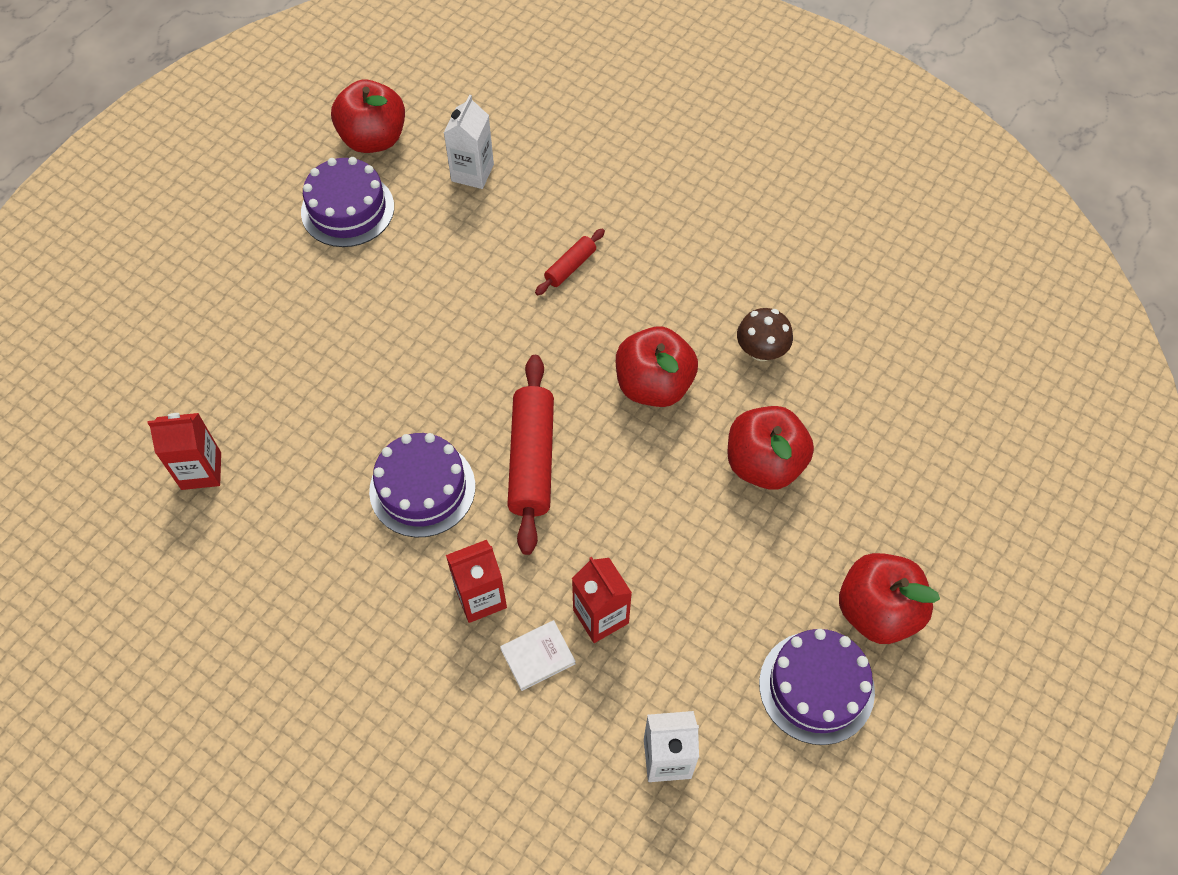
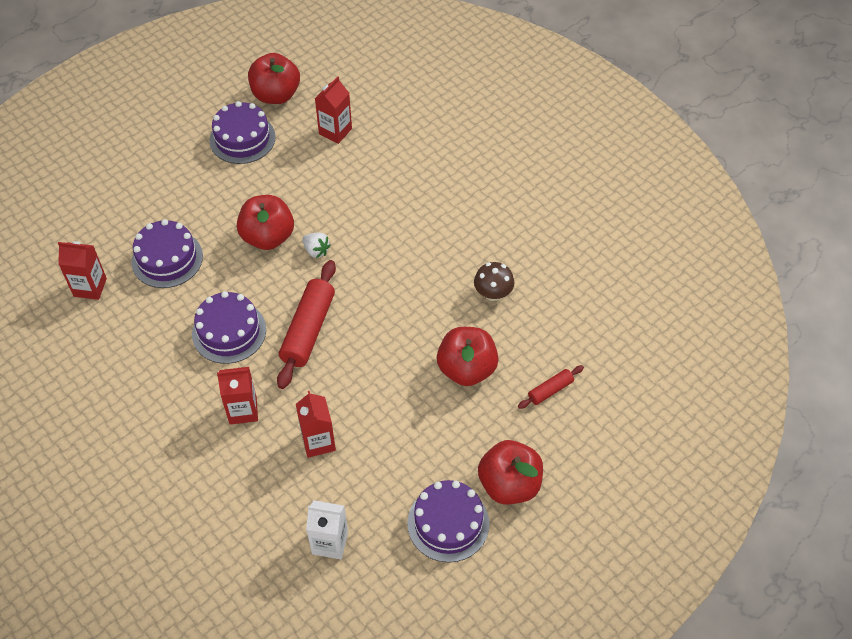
camera: 15 degrees right, 5 degrees down
(299, 403) = (167, 259): none -> purple cake
(472, 173) = (335, 131): white carton -> red carton
(504, 345) = (316, 251): none -> white strawberry
(538, 656) = (267, 457): white book -> none
(570, 267) = (380, 208): red rolling pin -> red rolling pin (550, 390)
(653, 385) = (409, 300): red apple -> red apple (268, 237)

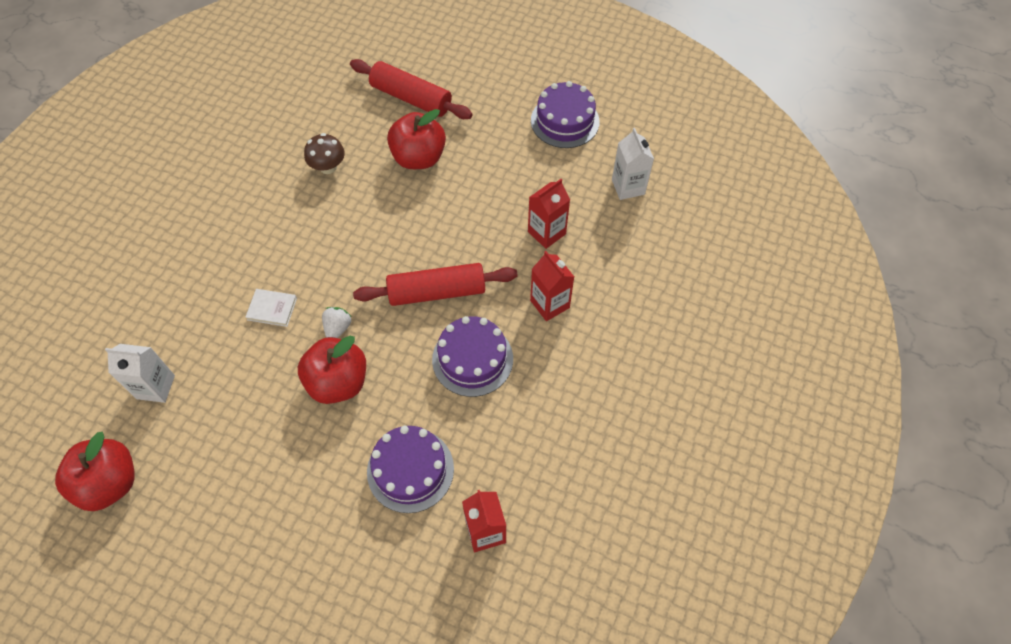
camera: 115 degrees left, 5 degrees up
(242, 138) = (198, 484): purple cake -> none
(335, 131) = (155, 387): red carton -> white carton
(361, 214) = (272, 309): none -> white book
(509, 484) = (510, 96): red apple -> none
(550, 390) = (411, 98): red rolling pin -> red rolling pin, size x1.96

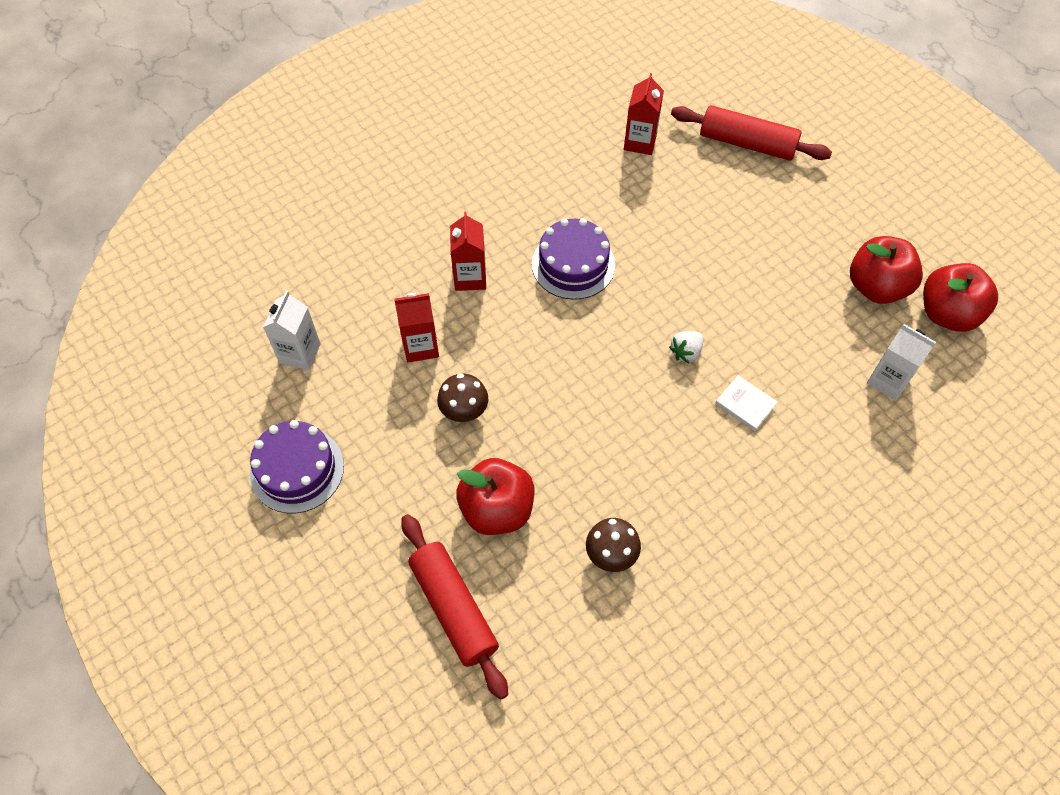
camera: 150 degrees left, 0 degrees up
(338, 382) = (707, 302): red apple -> red apple (876, 287)
(410, 470) = (677, 206): purple cake -> none
(436, 292) = (569, 341): red rolling pin -> red rolling pin (747, 143)
(482, 205) = (464, 410): none -> brown mushroom

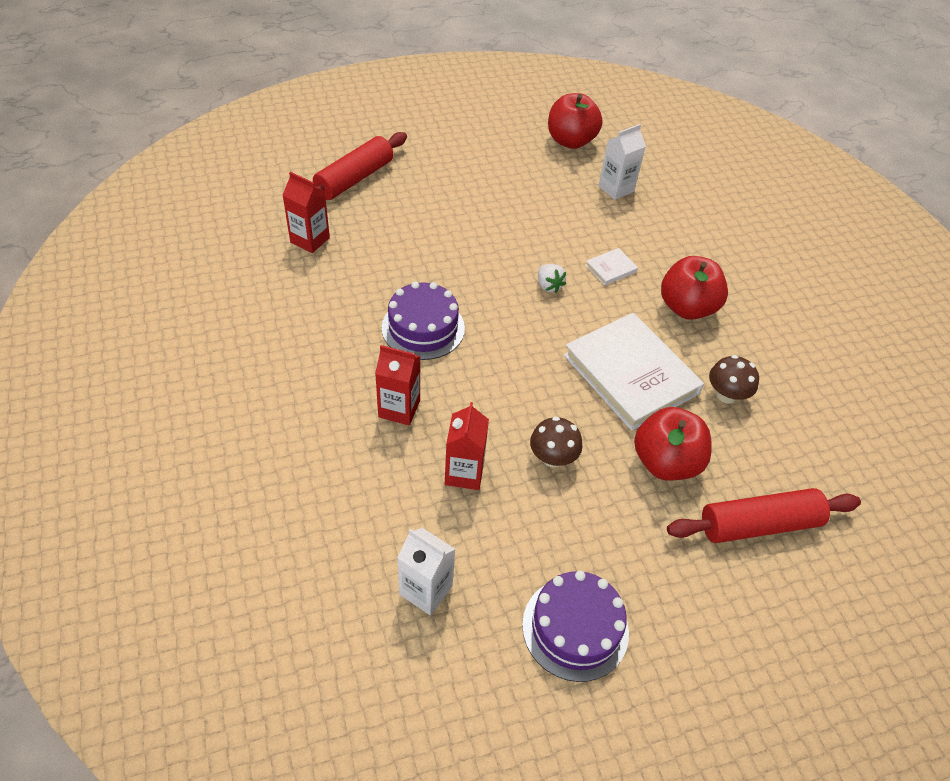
camera: 75 degrees left, 10 degrees down
(597, 455) = (630, 374): none -> white book
(876, 287) = (532, 164): red apple -> red apple (687, 307)

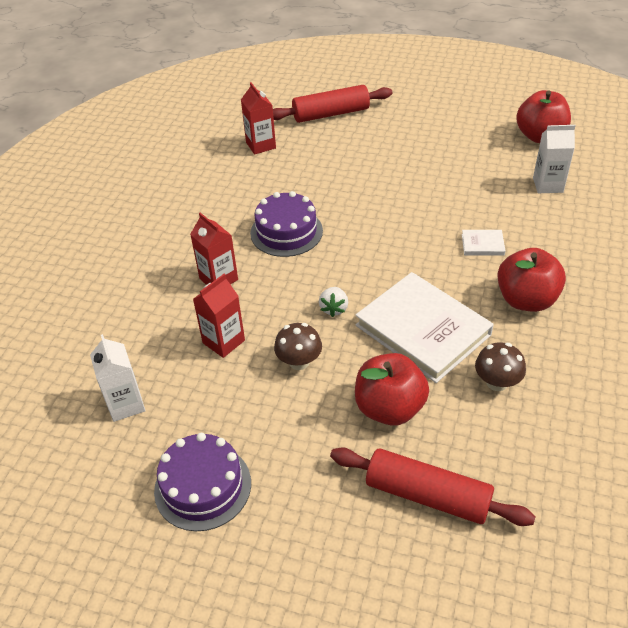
camera: 40 degrees right, 5 degrees down
(549, 286) = (414, 238): white strawberry -> white strawberry (334, 309)
(630, 374) = (422, 330): white book -> white book turned 45 degrees counterclockwise

